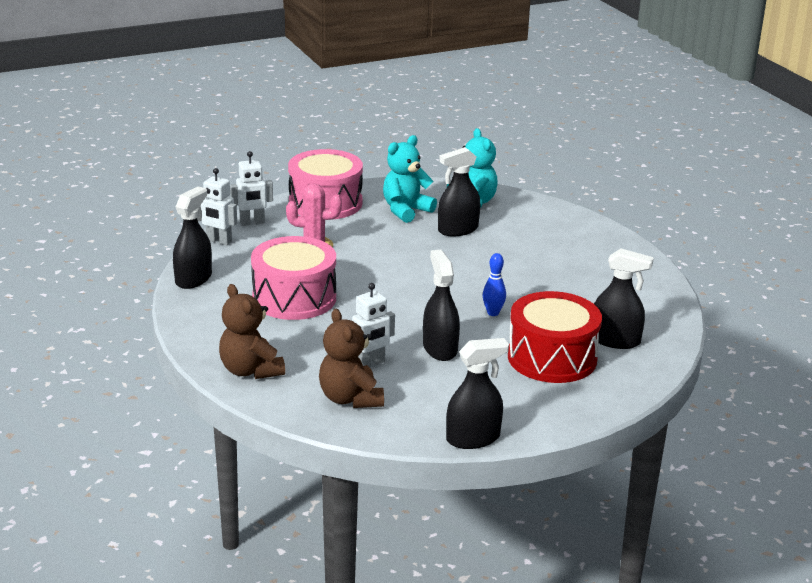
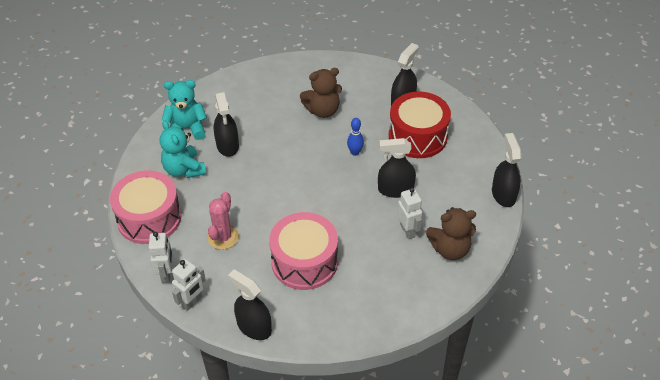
camera: 75 degrees left, 20 degrees up
(250, 370) = (404, 303): brown teddy bear -> brown teddy bear (323, 110)

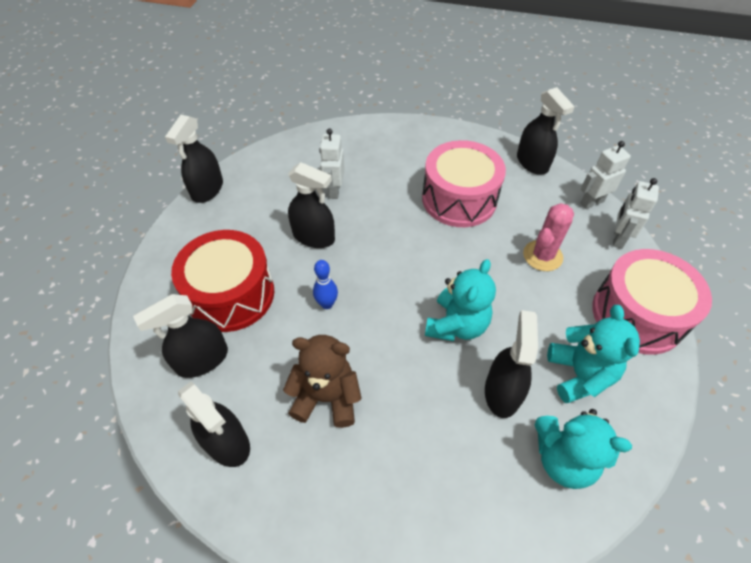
camera: 155 degrees left, 5 degrees up
(267, 169) = (456, 325): none -> turquoise teddy bear
(359, 78) = (227, 442): none -> black spray bottle
(450, 249) = (307, 161): brown teddy bear -> none

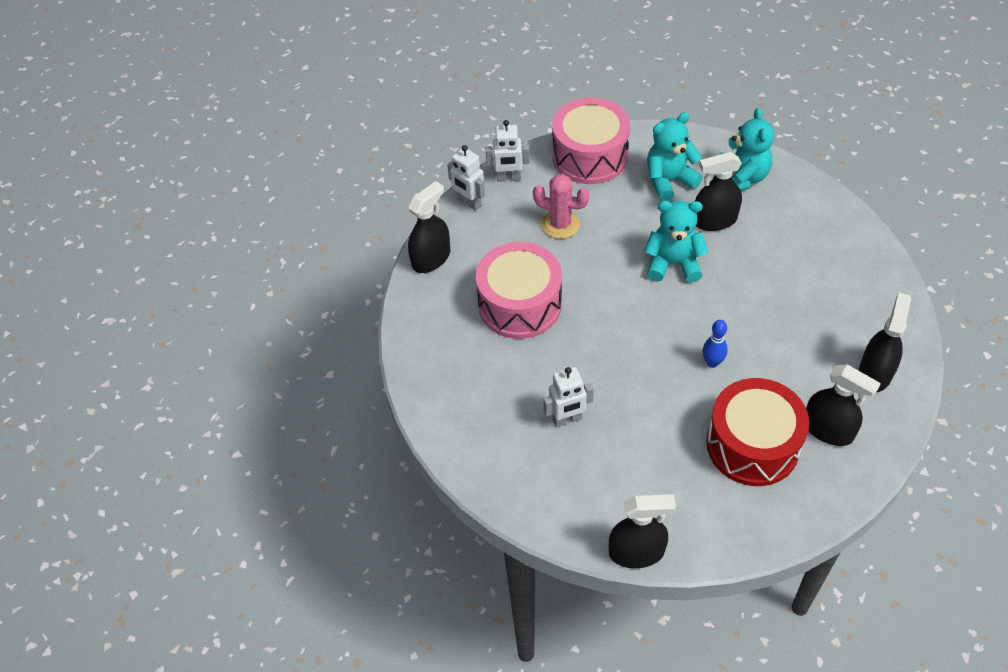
camera: 110 degrees left, 0 degrees up
(314, 236) = (642, 409): black spray bottle -> none
(327, 397) = (795, 325): brown teddy bear -> none

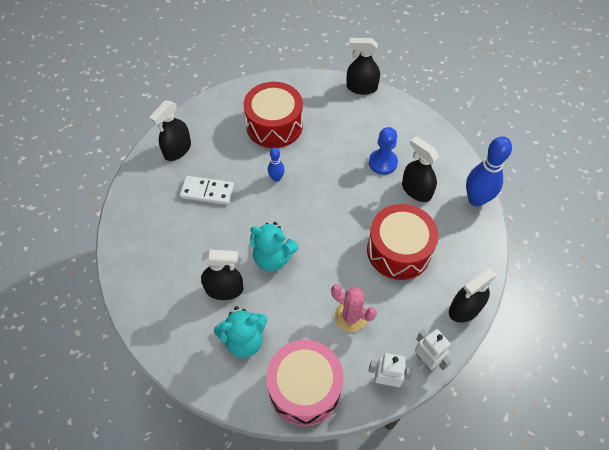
camera: 170 degrees left, 5 degrees up
(424, 393) = (476, 199): none -> blue bowling pin
(520, 304) = (399, 250): pink drum -> red drum
(567, 419) = (383, 163): white robot -> blue pawn
(742, 178) = (182, 327): turquoise teddy bear -> none
(797, 323) = (207, 191): none -> white domino
(828, 429) = (226, 124): black spray bottle -> black spray bottle (416, 190)

